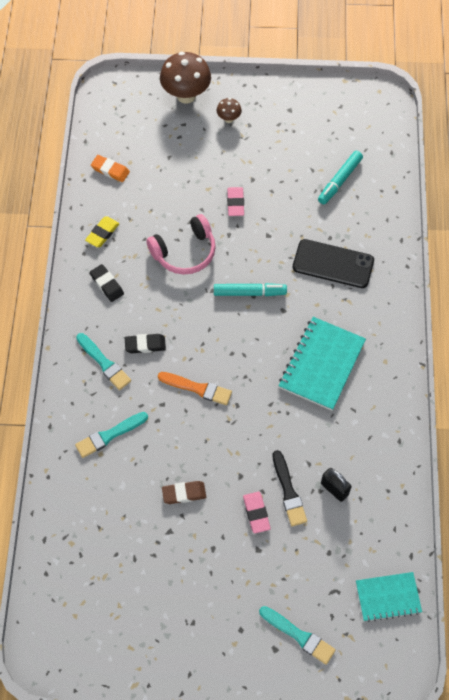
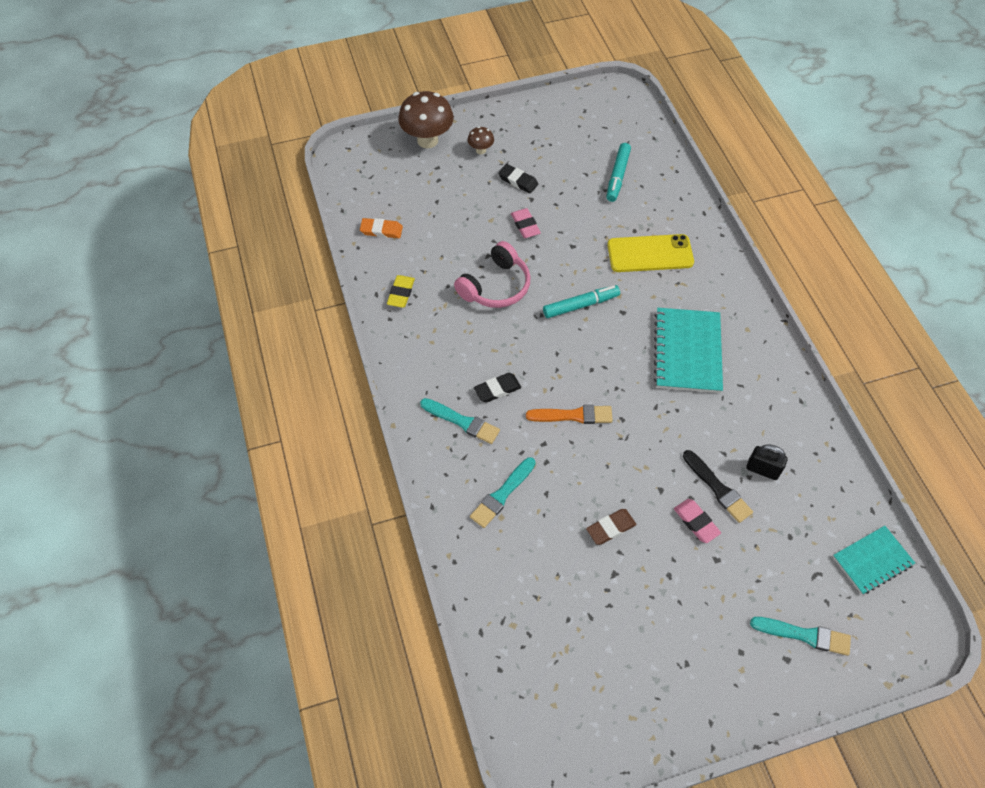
camera: 20 degrees left, 5 degrees down
(107, 284) = (428, 342): black eraser -> black eraser (518, 181)
(333, 264) = (650, 254): black phone -> yellow phone

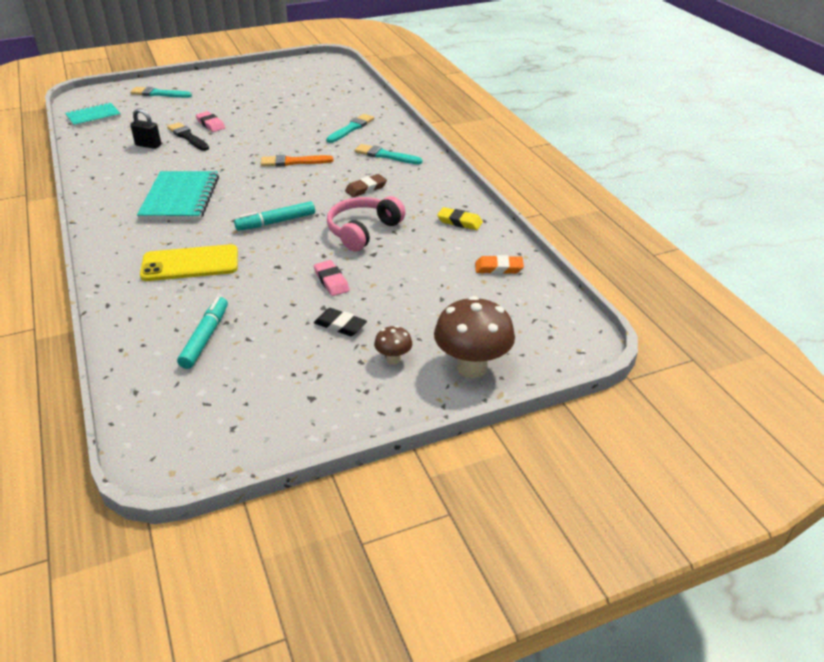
camera: 175 degrees right, 20 degrees down
(401, 293) = (459, 222): yellow eraser -> yellow eraser turned 75 degrees counterclockwise
(497, 389) = (357, 171): black eraser -> none
(610, 528) = (273, 120): brown eraser -> brown eraser (366, 188)

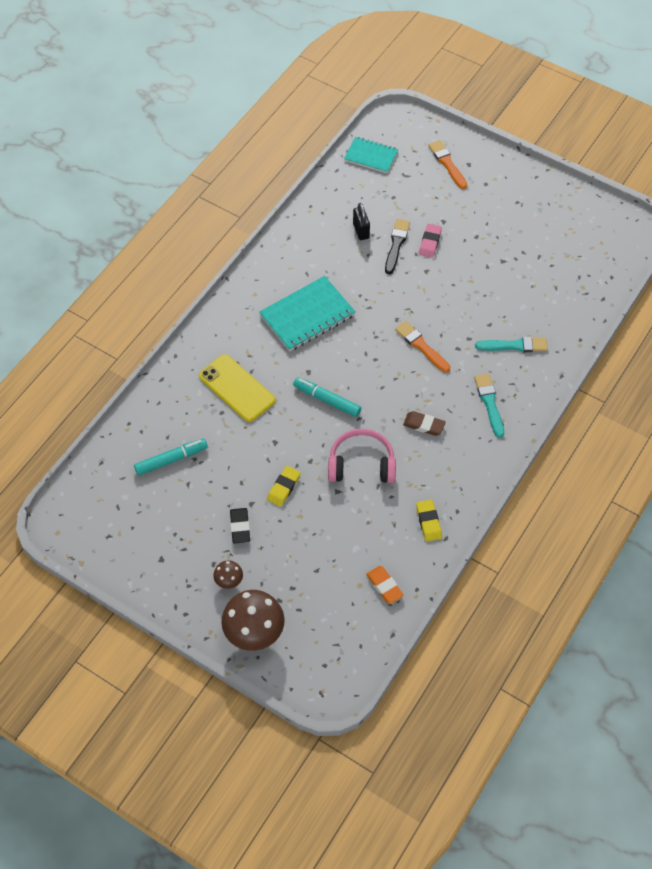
camera: 55 degrees right, 20 degrees up
(159, 94) = (447, 163): turquoise brush -> orange brush
(331, 281) = (283, 487): pink eraser -> yellow eraser

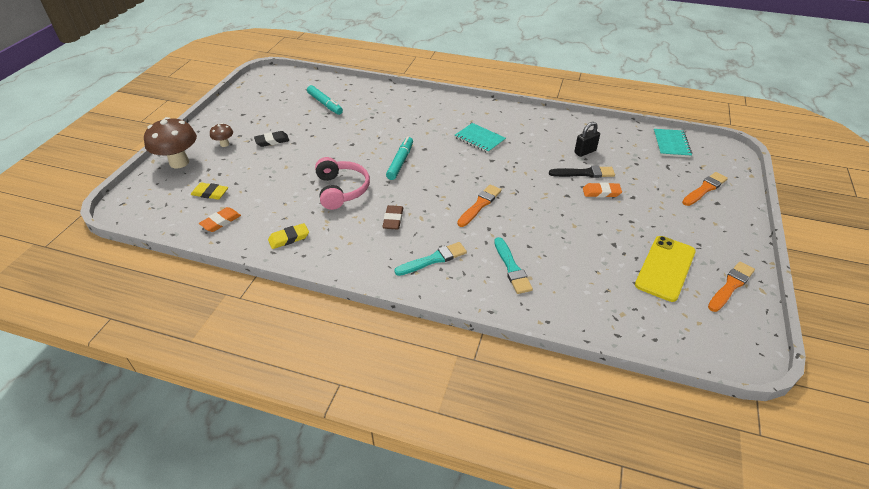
camera: 75 degrees right, 15 degrees down
(237, 388) = (395, 119): yellow phone -> yellow phone (665, 268)
(283, 487) = (310, 155): yellow eraser -> yellow eraser (210, 193)
(307, 315) = (479, 139): turquoise notebook -> turquoise notebook, size x0.63
(430, 242) = (601, 192): pink eraser -> orange eraser
(569, 204) = (731, 286): none -> orange brush

